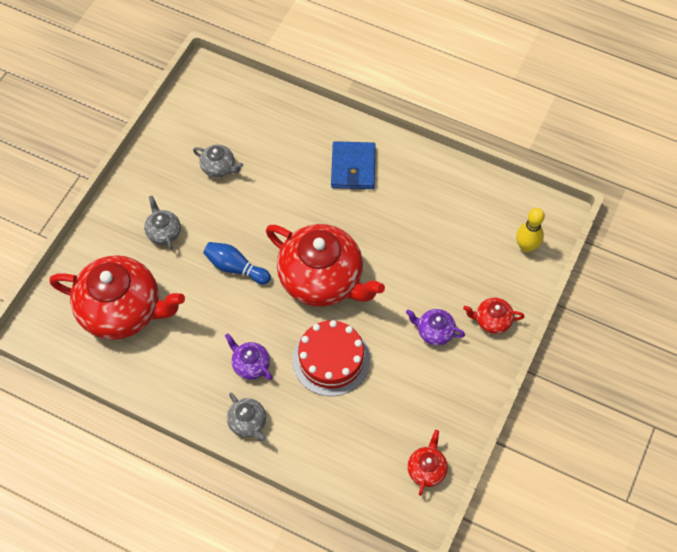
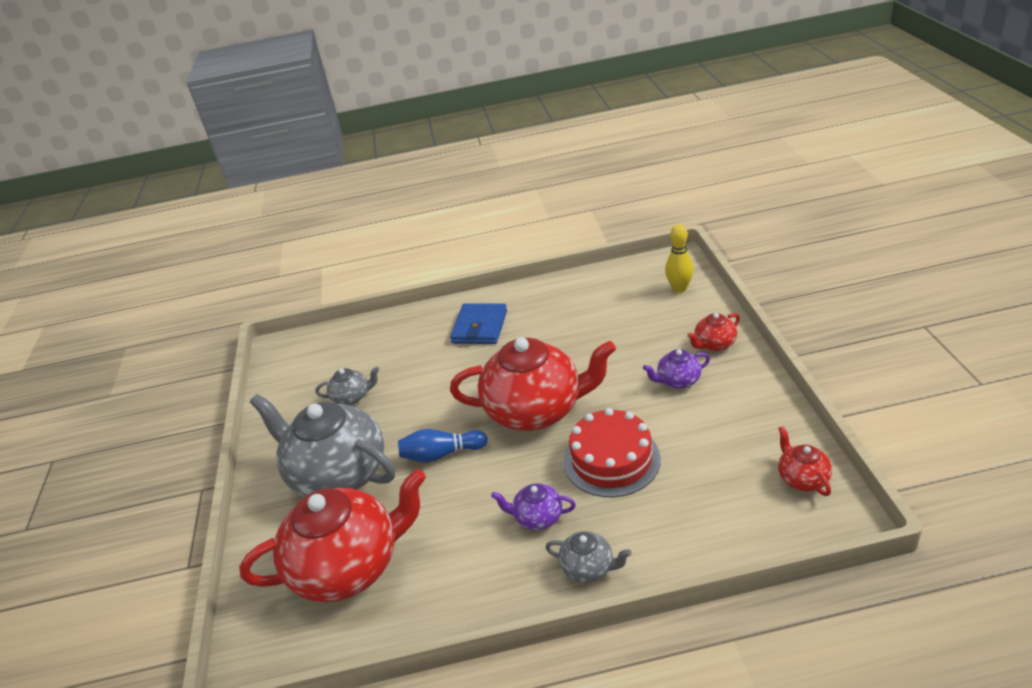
camera: 30 degrees left, 25 degrees down
(163, 232) = (338, 474): grey teapot -> grey teapot, size x2.30
(353, 167) = (479, 327): blue wallet -> blue wallet turned 45 degrees clockwise

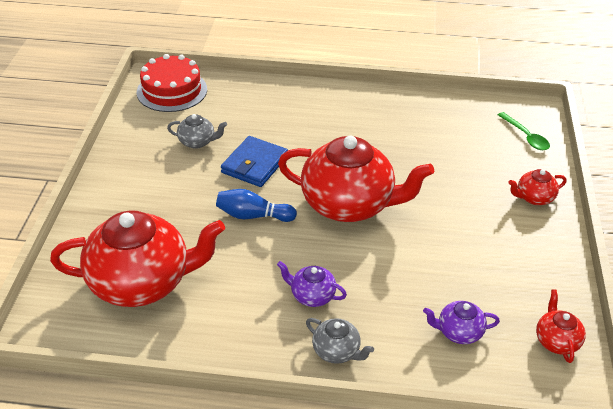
camera: 10 degrees right, 5 degrees up
(338, 474) = (161, 204): grey teapot -> none
(479, 327) = (331, 115): blue wallet -> blue wallet (254, 164)
(611, 460) = (396, 269): red cake -> red cake (172, 91)
(678, 381) = (485, 220): purple teapot -> purple teapot (458, 332)
(679, 288) = (526, 137): yellow bowling pin -> green spoon

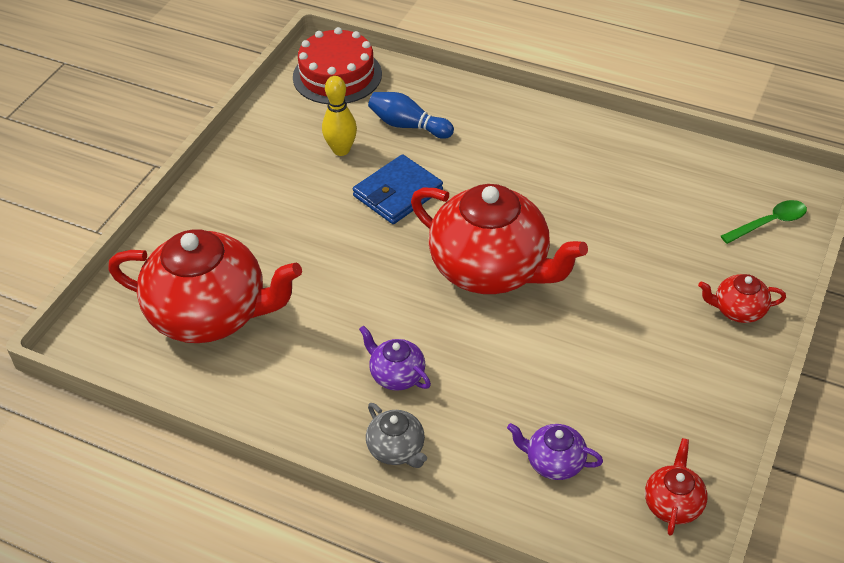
camera: 20 degrees right, 5 degrees up
(197, 142) = (341, 150): grey teapot -> yellow bowling pin
(253, 216) = (369, 259): blue bowling pin -> blue bowling pin (408, 126)
(526, 137) = (769, 223): green spoon -> green spoon turned 105 degrees counterclockwise

